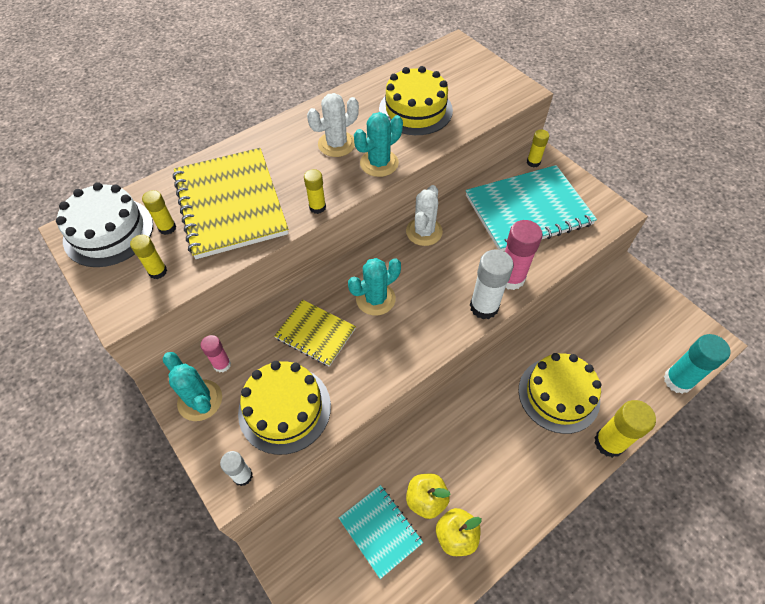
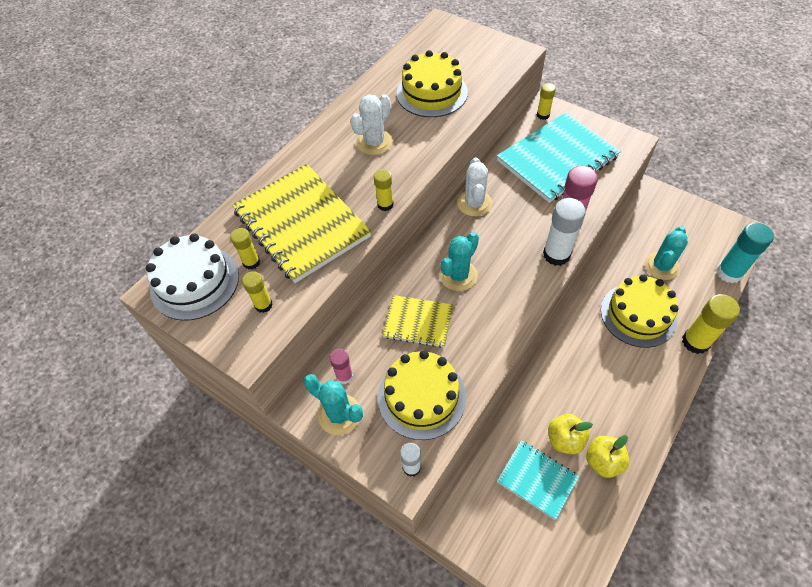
camera: 15 degrees left, 0 degrees up
(379, 163) = (422, 150): turquoise cactus -> turquoise cactus (661, 266)

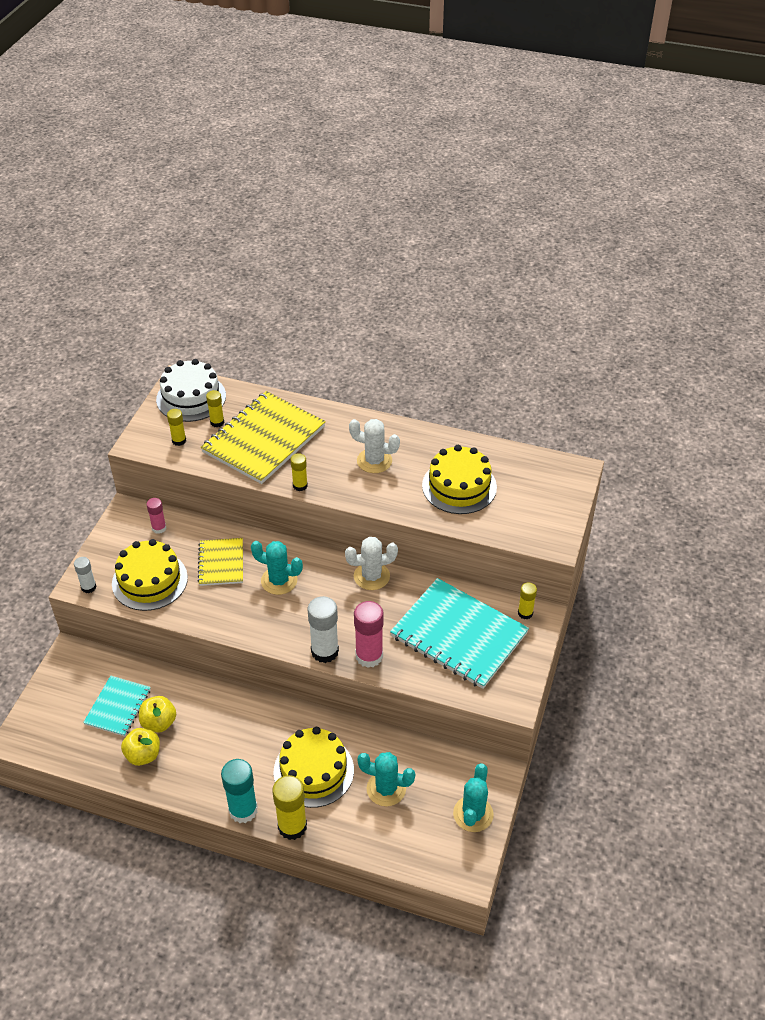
camera: 70 degrees right, 10 degrees down
(339, 414) = (125, 534): turquoise cactus -> turquoise cactus (473, 814)
(729, 273) = (397, 858): turquoise glue stick -> turquoise glue stick (243, 810)

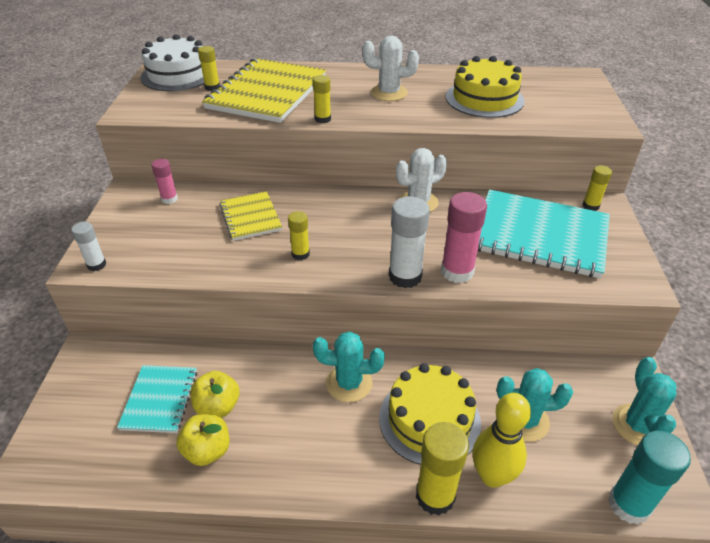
camera: 15 degrees left, 5 degrees down
(149, 580) = (171, 246): yellow cake -> none
(179, 441) = (175, 104): yellow glue stick -> yellow glue stick (300, 254)
(243, 810) = (363, 490): turquoise glue stick -> turquoise glue stick (628, 504)
(279, 581) = (321, 222): turquoise cactus -> turquoise cactus (349, 383)
(340, 823) = (492, 476): none -> yellow bowling pin

